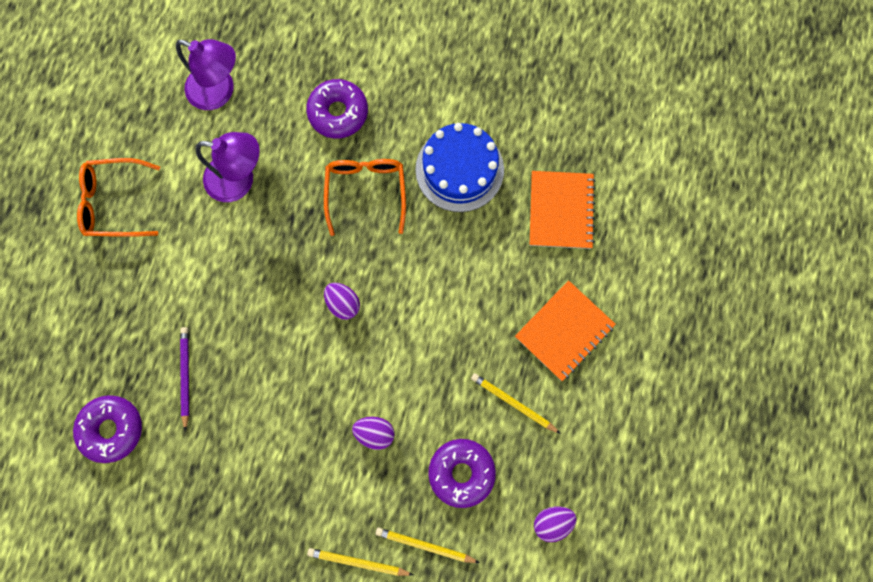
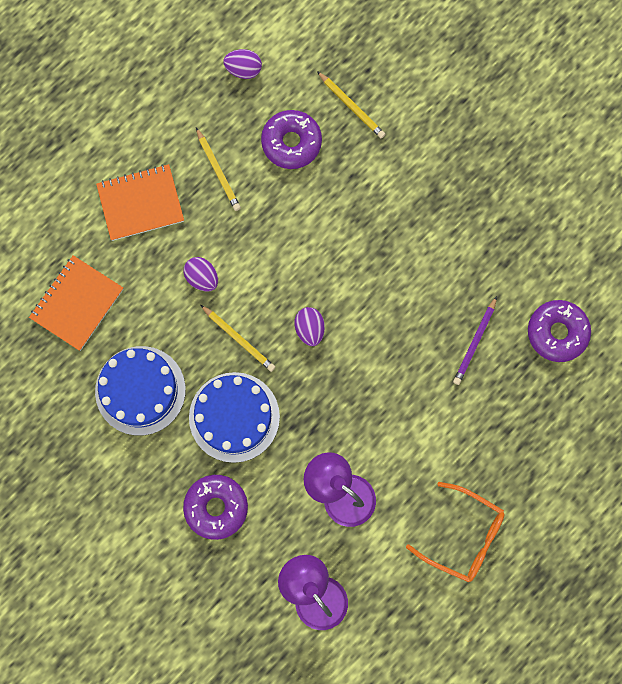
camera: 150 degrees left, 0 degrees up
(358, 562) = (410, 123): yellow pencil -> yellow pencil (239, 339)
(366, 192) = (234, 417): orange glasses -> blue cake
(375, 432) = (342, 210): purple egg -> purple egg (202, 278)

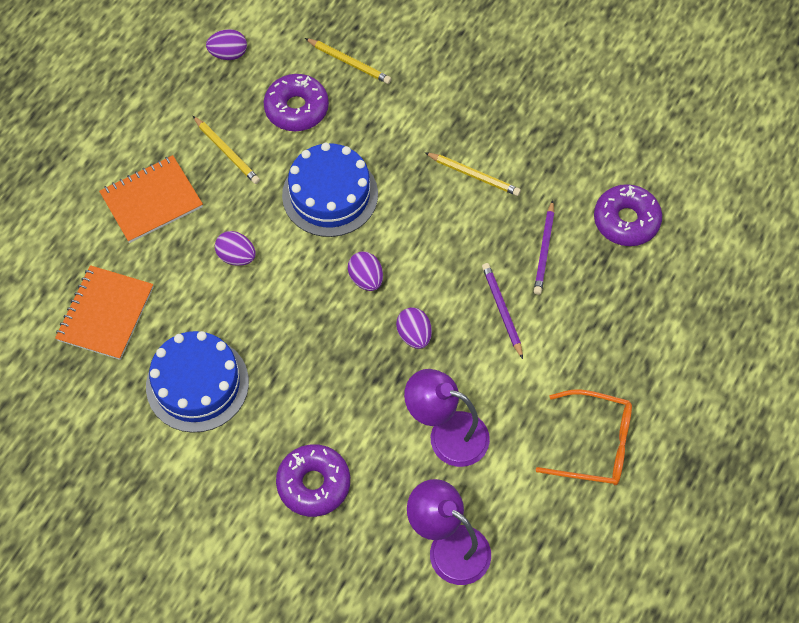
camera: 15 degrees left, 15 degrees down
(234, 417) = (308, 385): blue cake -> blue cake (330, 194)
(239, 339) = (292, 306): yellow pencil -> yellow pencil (474, 175)
(337, 394) = (414, 335): none -> purple egg
(420, 390) = (502, 310): none -> purple pencil

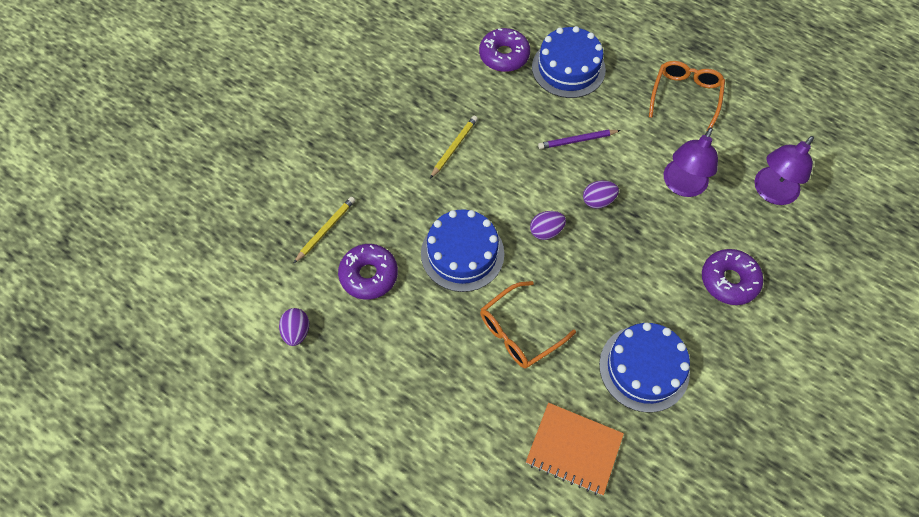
camera: 85 degrees left, 0 degrees up
(152, 201) = (454, 405): orange notebook -> none
(227, 152) = (408, 336): yellow pencil -> none
(236, 256) = (519, 331): purple egg -> orange glasses
(544, 250) = (526, 108): purple pencil -> none
(618, 297) = (568, 68): none -> blue cake

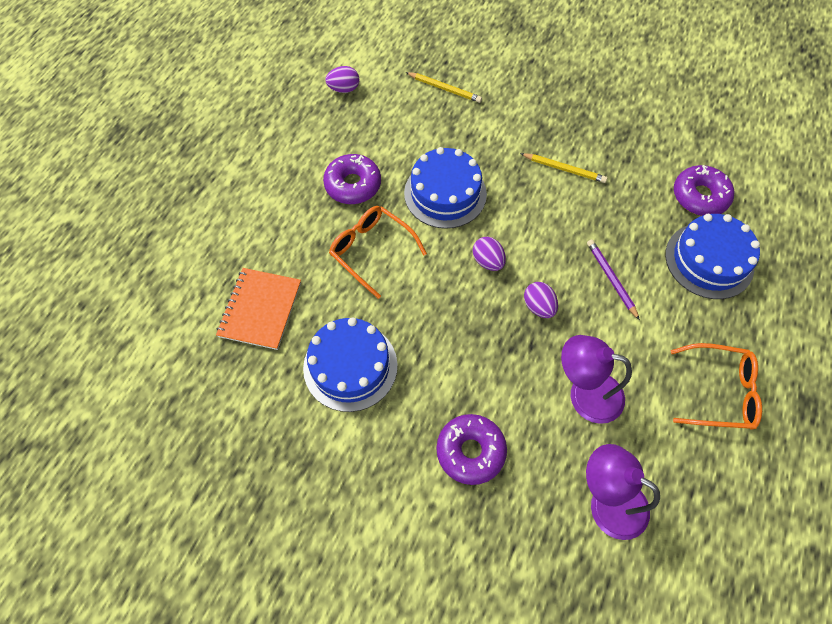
camera: 80 degrees right, 0 degrees up
(369, 275) = (406, 127): purple donut -> purple donut (353, 185)

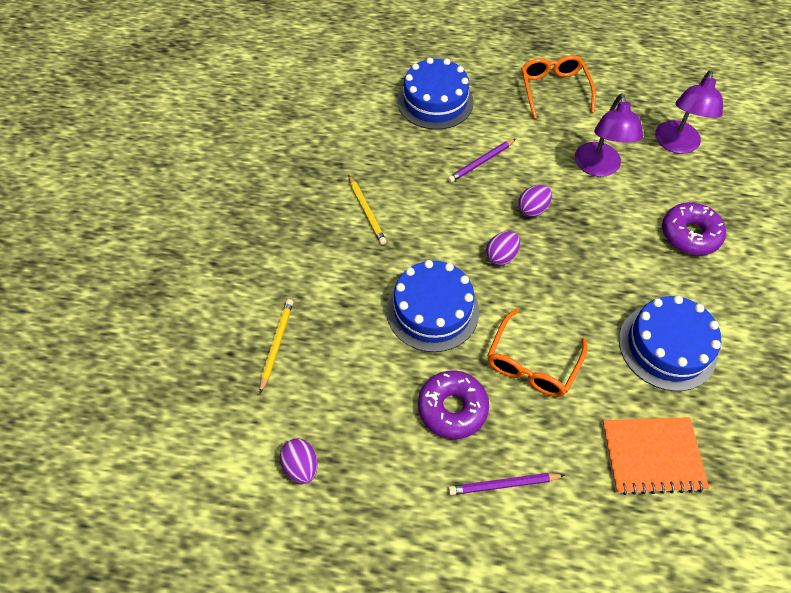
camera: 105 degrees left, 5 degrees down
(282, 200) = (503, 484): none -> purple pencil
(564, 169) = (366, 211): yellow pencil -> yellow pencil turned 150 degrees clockwise
(700, 196) = (368, 111): purple donut -> none

